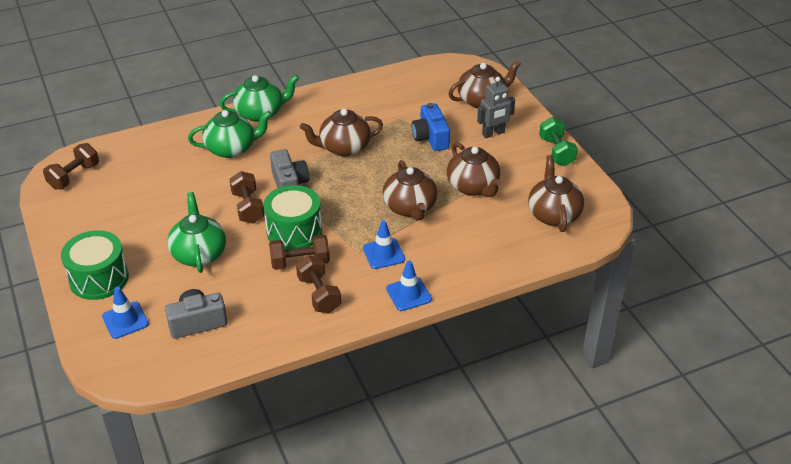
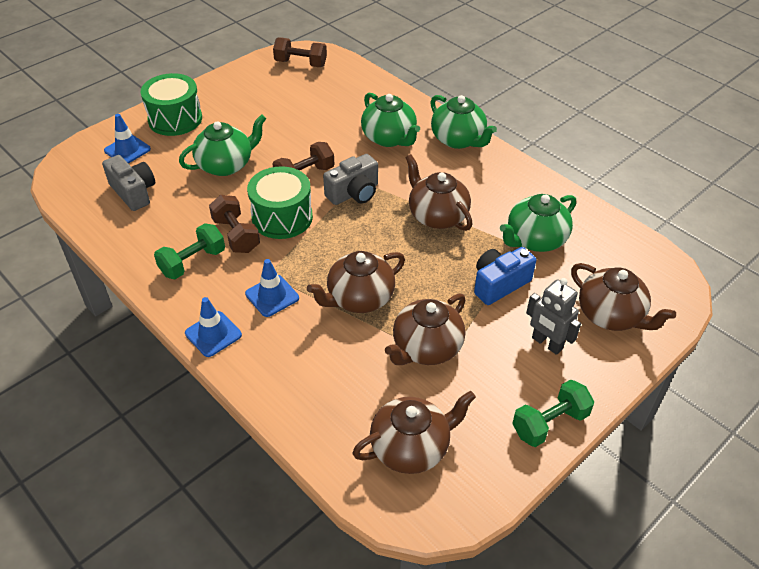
camera: 70 degrees right, 5 degrees up
(319, 294) = (193, 262): brown dumbbell -> green dumbbell
(396, 109) = (535, 240): none -> green teapot

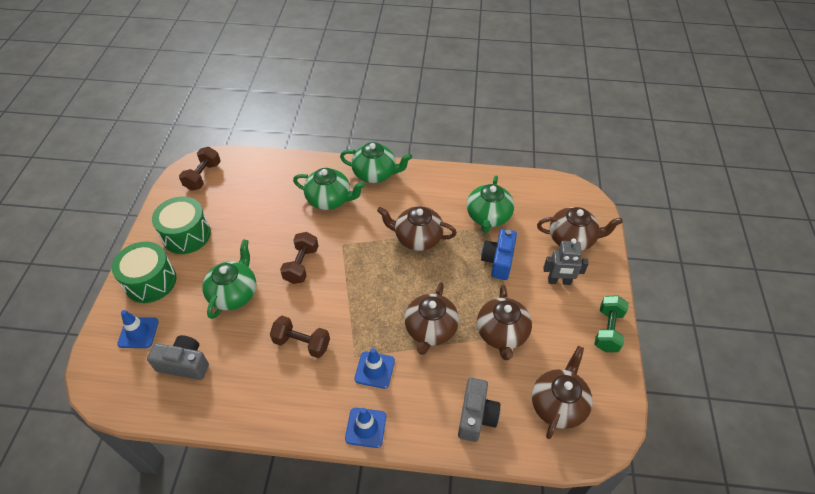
camera: 40 degrees left, 5 degrees up
(193, 262) = (293, 386): green dumbbell -> none
(282, 217) = (319, 307): green drum -> green drum (186, 235)
(301, 63) = (203, 176): brown dumbbell -> brown dumbbell turned 45 degrees counterclockwise
(354, 193) = (349, 256): grey camera -> grey camera (476, 416)

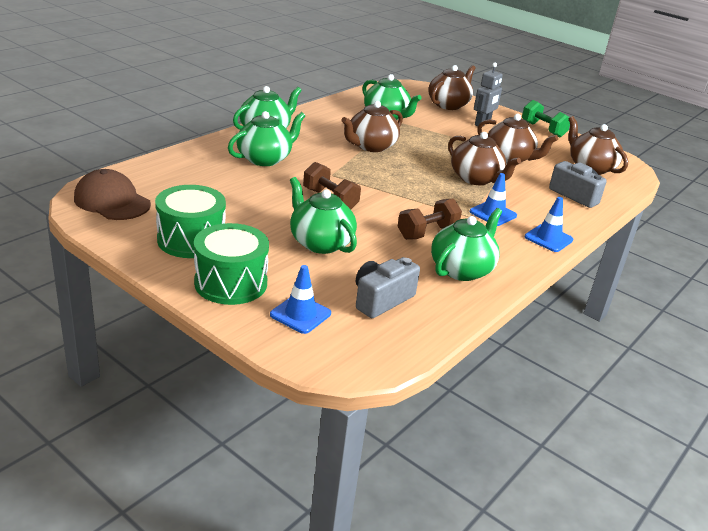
camera: 60 degrees left, 20 degrees down
(203, 176) = (112, 201): brown dumbbell -> brown cap
(262, 390) = (462, 269): none -> green teapot
(498, 261) = (437, 132): blue camera -> none

